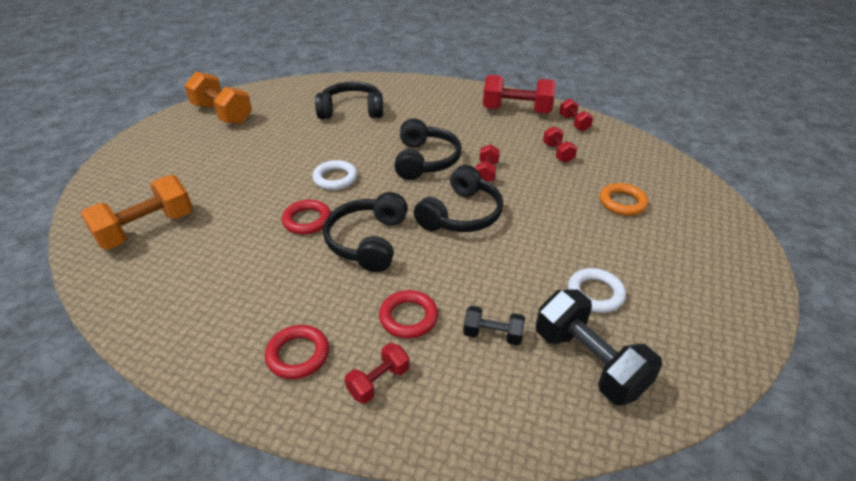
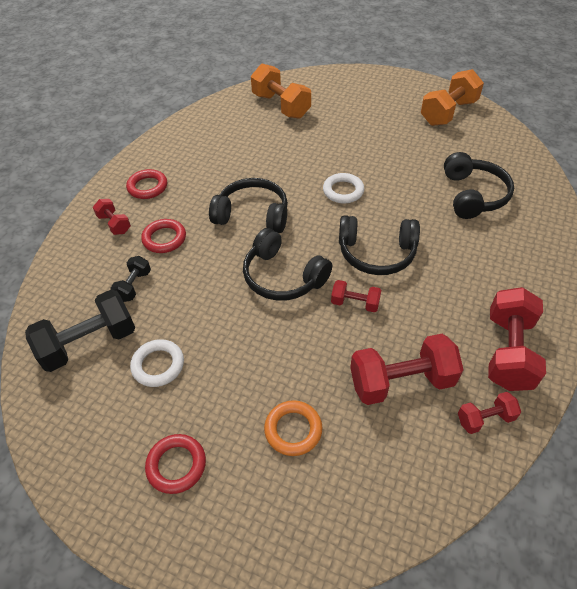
camera: 95 degrees right, 10 degrees up
(307, 220) = (283, 179): red ring -> red ring (176, 465)
(558, 153) = (401, 382): red dumbbell -> red dumbbell, size x1.90

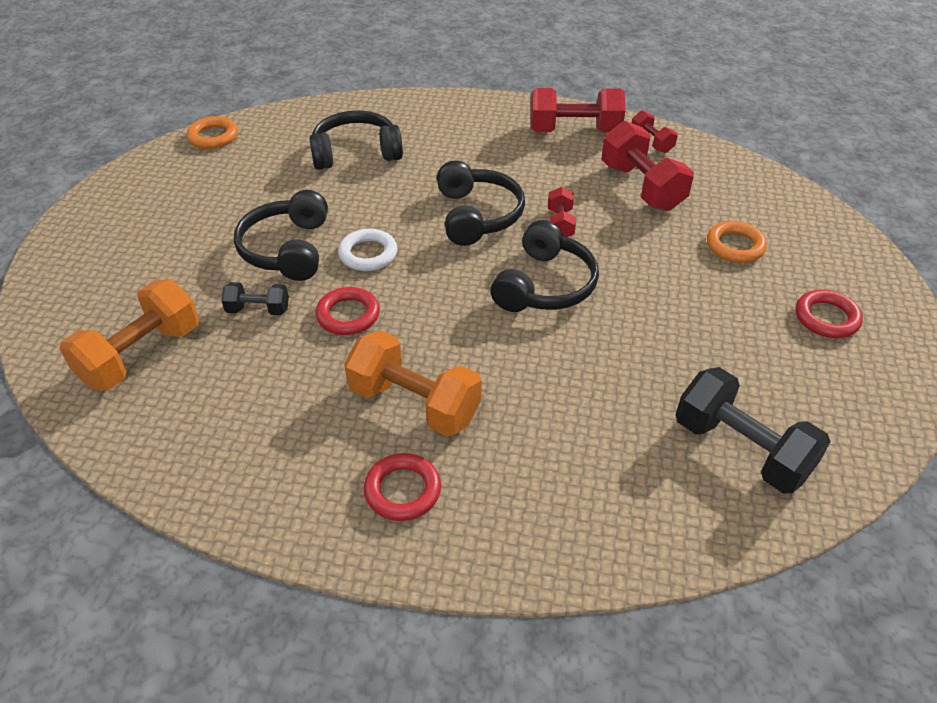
camera: 105 degrees left, 5 degrees down
(114, 224) = (509, 507): red dumbbell -> none
(134, 286) = (625, 433): black dumbbell -> black dumbbell (258, 310)
(158, 365) = (729, 366): white ring -> none
(164, 238) = (520, 426): red ring -> red ring (348, 315)
(252, 215) = (439, 335): black headphones -> black headphones (287, 249)
(448, 113) = (177, 175): orange dumbbell -> orange dumbbell (414, 403)
(497, 127) = (213, 137): none -> orange ring

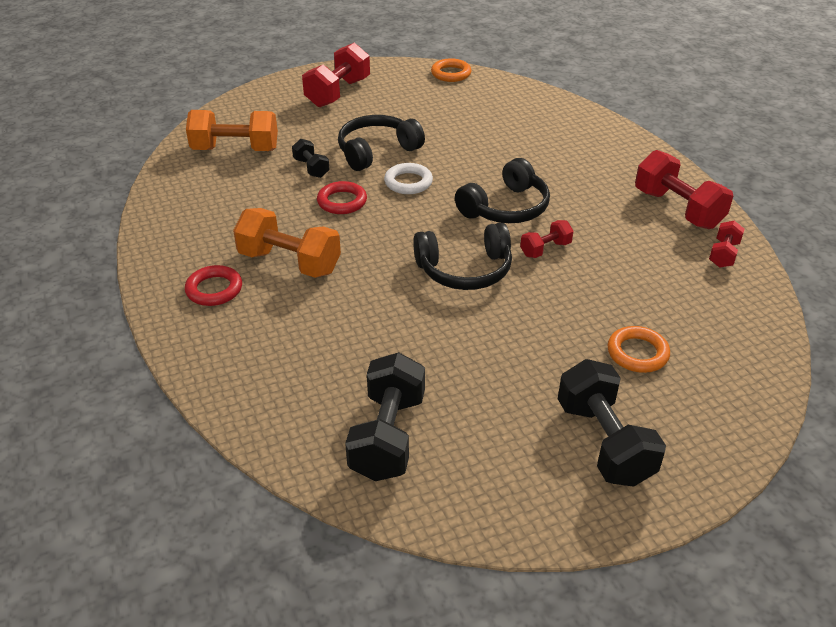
camera: 55 degrees right, 5 degrees down
(356, 152) = (508, 129): black headphones -> none
(414, 403) = (289, 262): orange dumbbell -> orange dumbbell turned 60 degrees counterclockwise
(641, 187) = (650, 272): red dumbbell -> red dumbbell (338, 93)
(826, 318) = (604, 442): red ring -> black dumbbell

